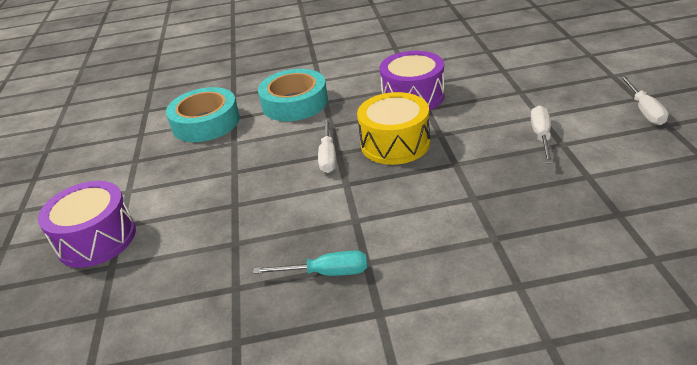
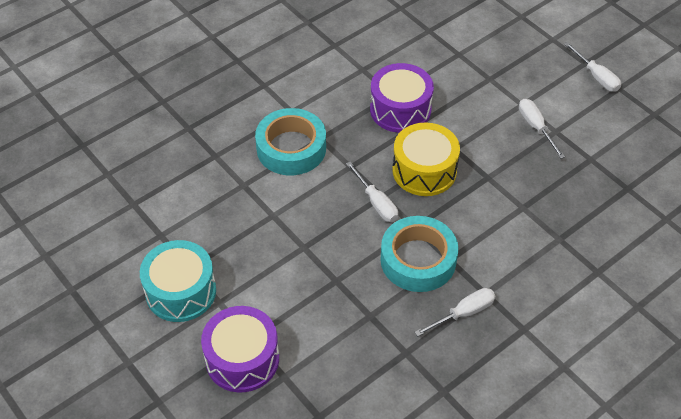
camera: 35 degrees left, 15 degrees up
(110, 174) = (181, 291): none -> turquoise drum
(206, 122) = (219, 199): turquoise tape -> turquoise tape (418, 260)
(326, 273) = (463, 313): turquoise screwdriver -> white screwdriver

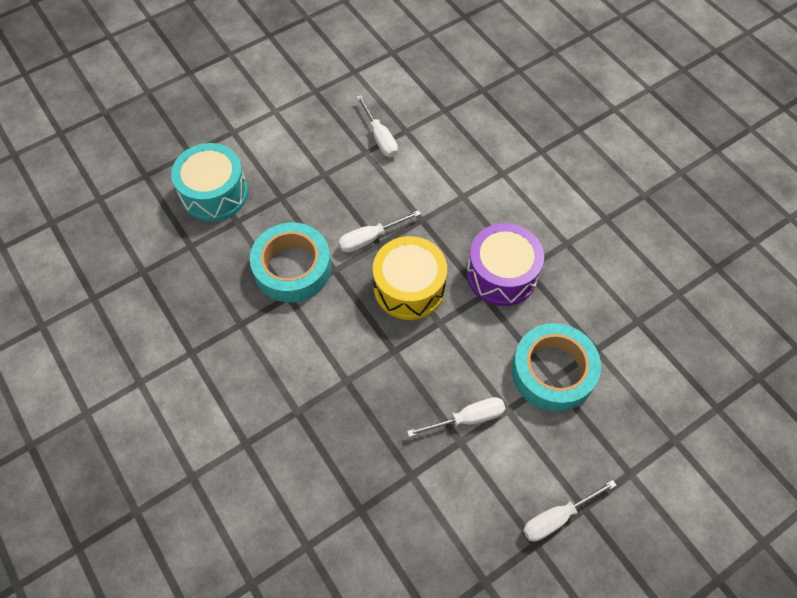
camera: 95 degrees right, 10 degrees up
(181, 291) = (291, 85): turquoise drum -> turquoise drum (214, 193)
(242, 359) = (214, 125): purple drum -> none
(291, 148) = (450, 170): turquoise tape -> turquoise tape (553, 371)
(463, 313) = (221, 300): white screwdriver -> white screwdriver (380, 137)

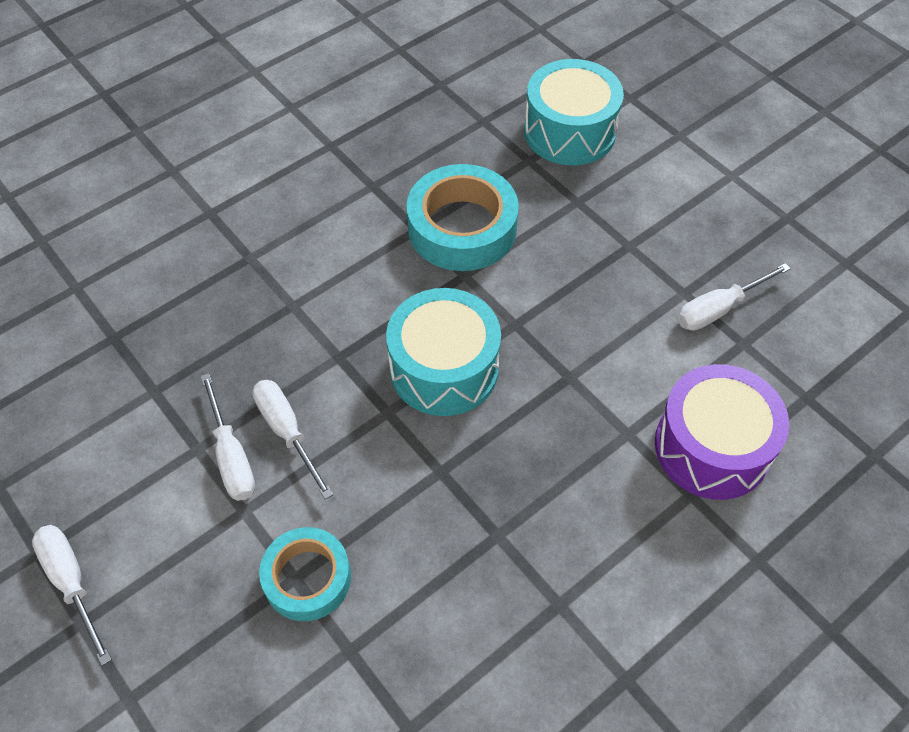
camera: 85 degrees right, 5 degrees down
(370, 238) = (524, 312): white screwdriver -> white screwdriver (287, 432)
(409, 288) = (444, 368): yellow drum -> turquoise drum
(501, 274) = (481, 497): purple drum -> purple drum (712, 447)
(553, 371) = (307, 578): turquoise tape -> turquoise tape, size x0.64

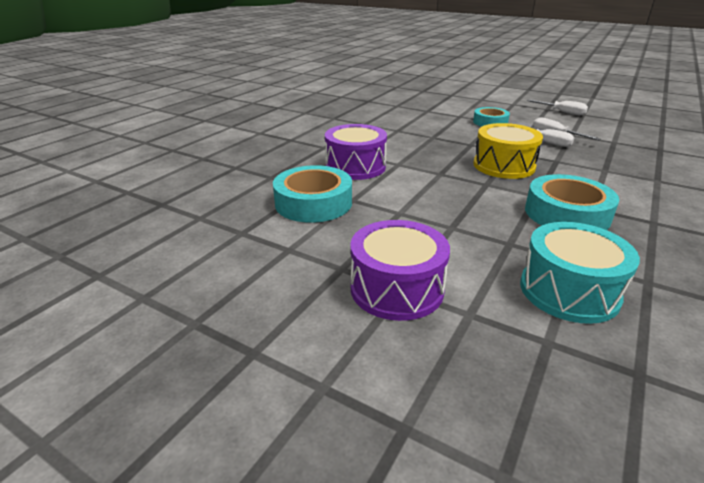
camera: 160 degrees right, 25 degrees down
(444, 368) = (503, 166): turquoise drum -> yellow drum
(719, 309) = (374, 210): white screwdriver -> none
(736, 177) = (396, 288): none -> purple drum
(805, 351) = (313, 203): none -> turquoise tape

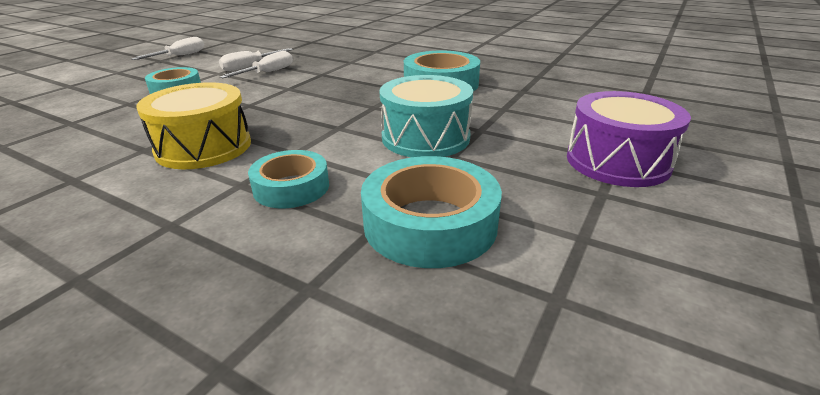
camera: 90 degrees left, 0 degrees up
(355, 167) = (291, 187): purple drum -> turquoise tape
(503, 166) = (326, 95): yellow drum -> yellow drum (204, 147)
(569, 291) = (567, 97): turquoise drum -> turquoise drum (425, 137)

